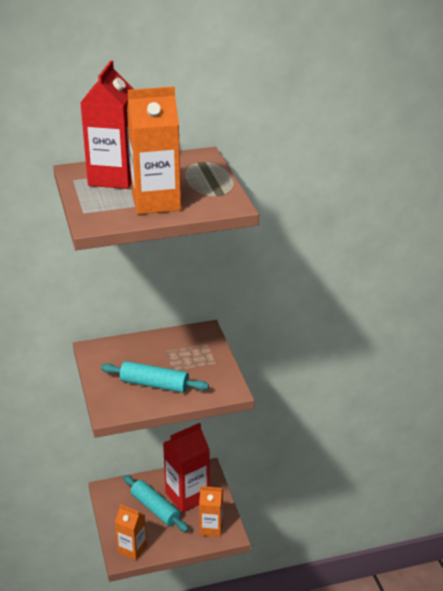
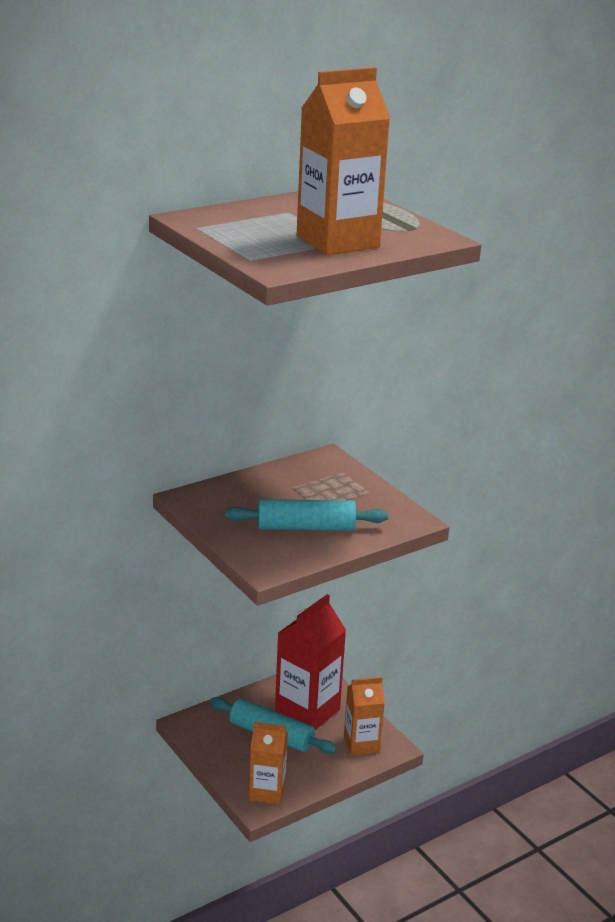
camera: 20 degrees left, 5 degrees down
(113, 178) = (251, 222): red carton -> none

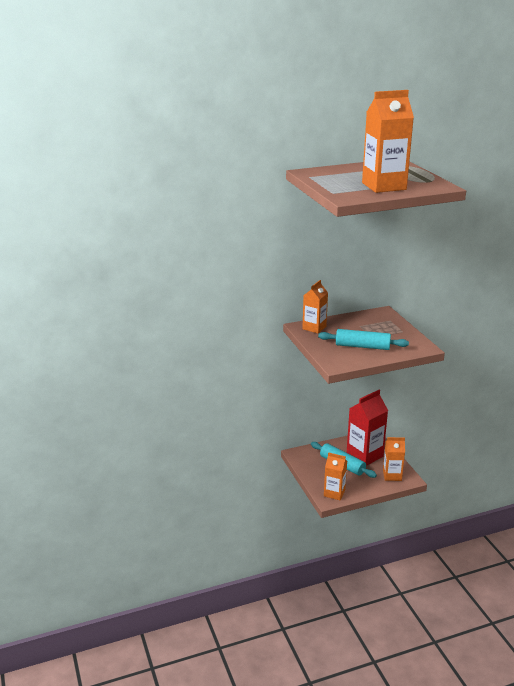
camera: 15 degrees right, 0 degrees up
(211, 498) = (314, 328): none -> orange carton

